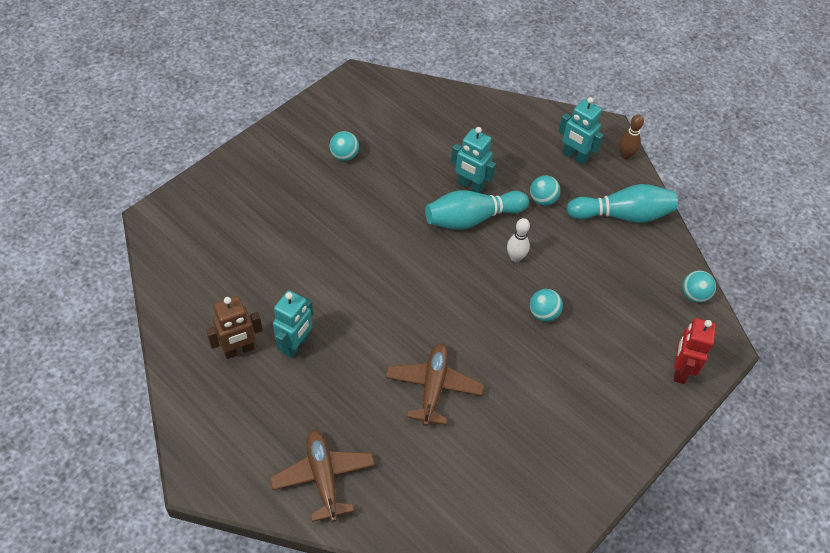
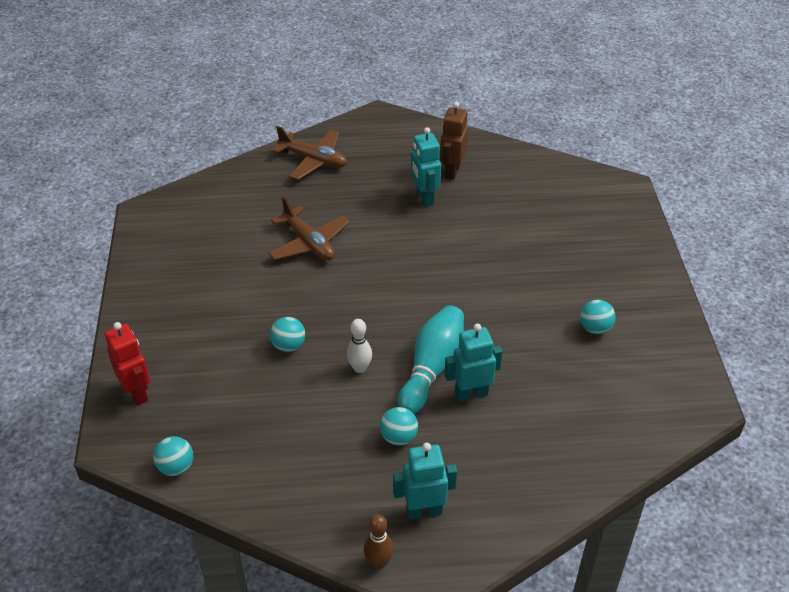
camera: 135 degrees right, 10 degrees down
(622, 215) = (313, 488): turquoise bowling pin -> none

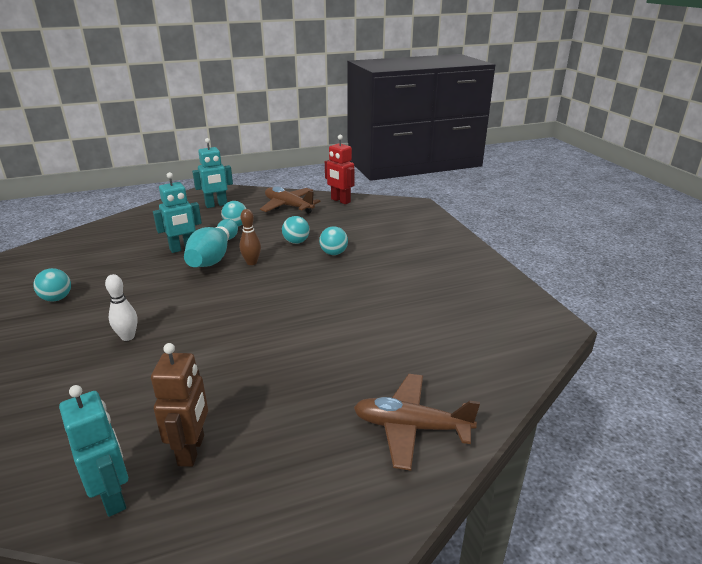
camera: 165 degrees right, 15 degrees down
(137, 392) = (423, 221): red robot -> red robot (340, 201)
(176, 467) = (370, 201): turquoise ball -> turquoise ball (296, 242)
(309, 243) = (357, 323): brown plane -> brown plane (288, 206)
(359, 368) = (272, 250): white bowling pin -> white bowling pin (128, 337)
(378, 562) = (240, 190): brown bowling pin -> brown bowling pin (252, 262)
(424, 197) = (232, 398): turquoise robot -> turquoise robot (113, 496)

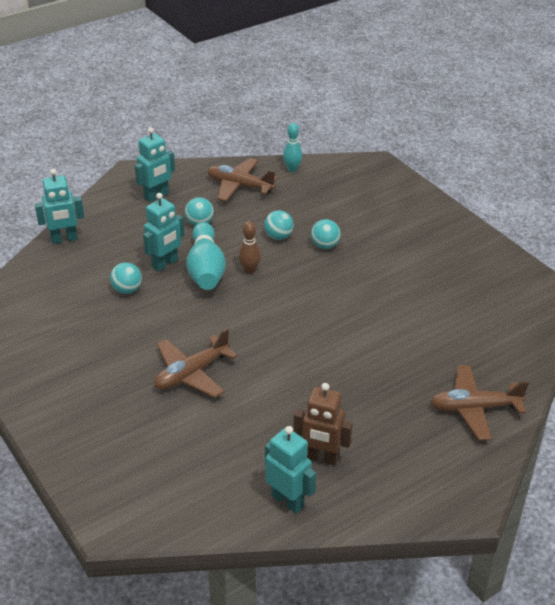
camera: 15 degrees left, 10 degrees up
(57, 298) = (86, 346): turquoise ball -> turquoise ball (127, 290)
(118, 223) = (64, 239): none -> turquoise robot
(128, 337) = (191, 373): white bowling pin -> brown plane
(192, 450) = (321, 458): brown robot -> brown robot turned 120 degrees clockwise
(340, 201) = (292, 169): red robot -> turquoise bowling pin

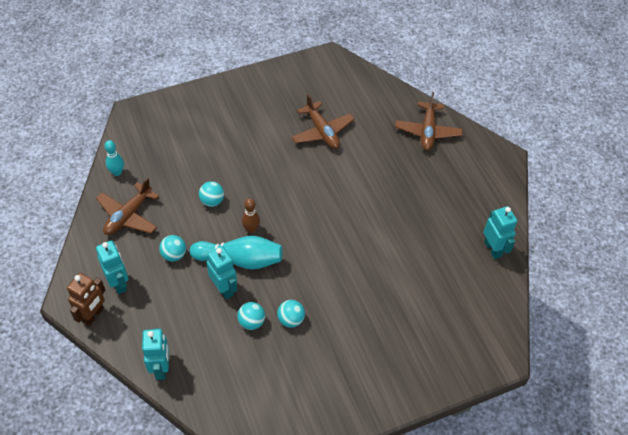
camera: 80 degrees left, 15 degrees up
(191, 373) = (364, 287): brown plane -> brown plane (322, 131)
(287, 500) = (493, 249): turquoise robot -> turquoise robot turned 105 degrees clockwise
(321, 458) = (459, 223): brown robot -> brown robot (93, 315)
(325, 245) = (234, 172): turquoise ball -> turquoise ball (291, 319)

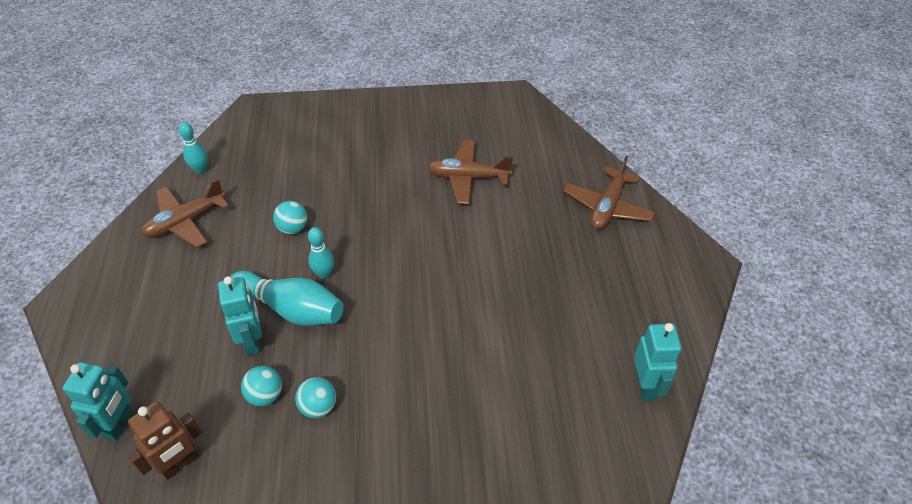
camera: 20 degrees right, 5 degrees down
(93, 315) = (77, 331): brown robot -> brown robot (180, 464)
(118, 283) = (129, 299): turquoise robot -> none
(174, 255) = (213, 281): turquoise ball -> none
(251, 229) = (324, 274): brown bowling pin -> turquoise bowling pin
(322, 131) = (468, 177): brown plane -> brown plane turned 105 degrees clockwise

